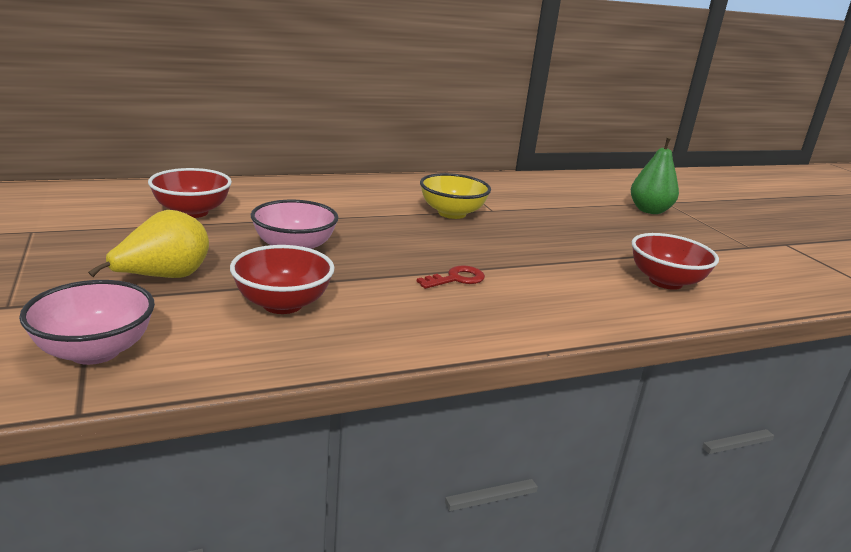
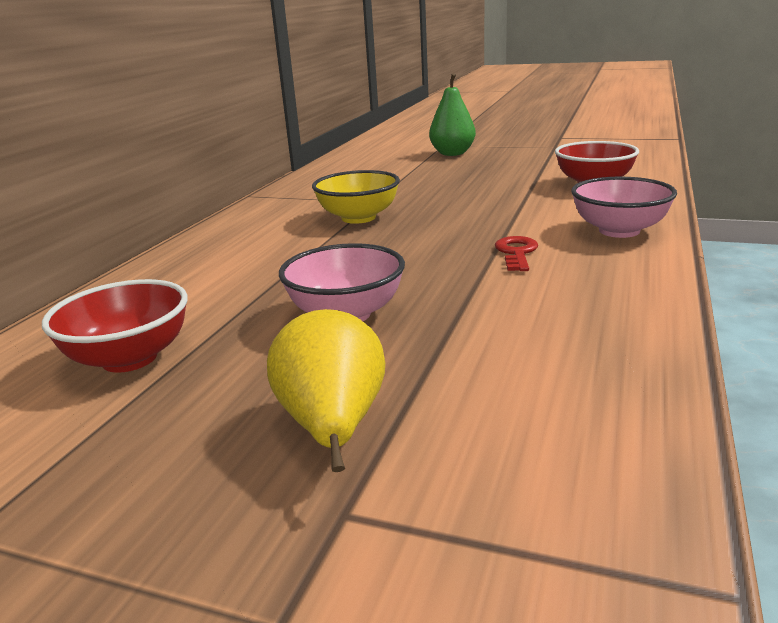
camera: 45 degrees left, 0 degrees up
(95, 351) = (538, 542): pink bowl -> pink bowl (619, 231)
(282, 304) = (498, 356): red bowl -> none

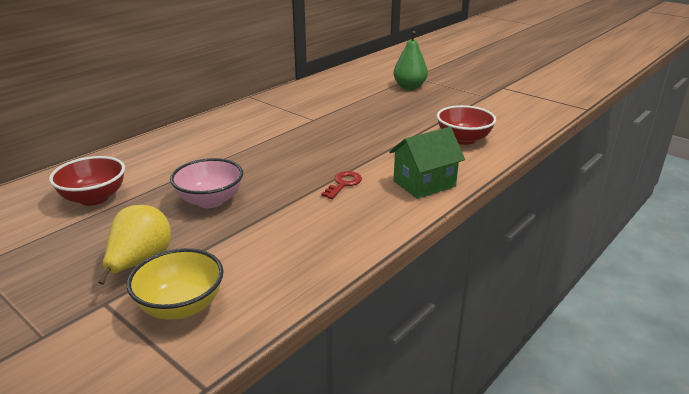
camera: 20 degrees right, 5 degrees up
(358, 218) = (289, 132): yellow bowl -> yellow bowl (181, 306)
(619, 231) = (424, 184): pink bowl -> green house

